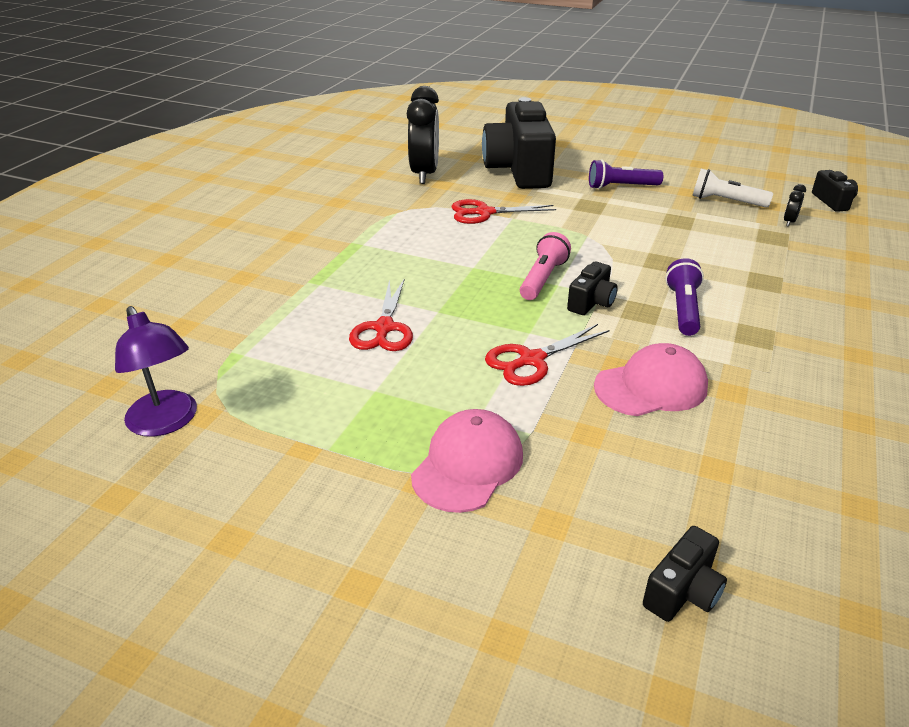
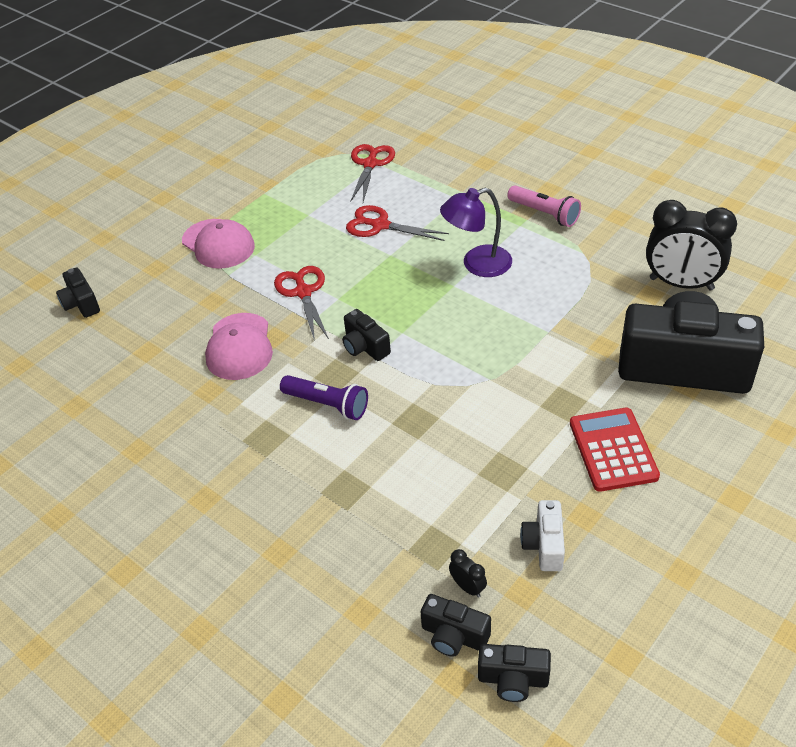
camera: 110 degrees right, 10 degrees up
(167, 422) = (321, 138): purple lamp -> purple lamp (477, 264)
(484, 213) = (567, 313): red scissors -> red scissors (370, 164)
(543, 278) = (417, 326): pink flashlight -> pink flashlight (544, 214)
(621, 187) = (613, 450): purple flashlight -> red calculator
(726, 201) = (544, 545): white flashlight -> white camera
(830, 222) = (454, 636): none -> black camera

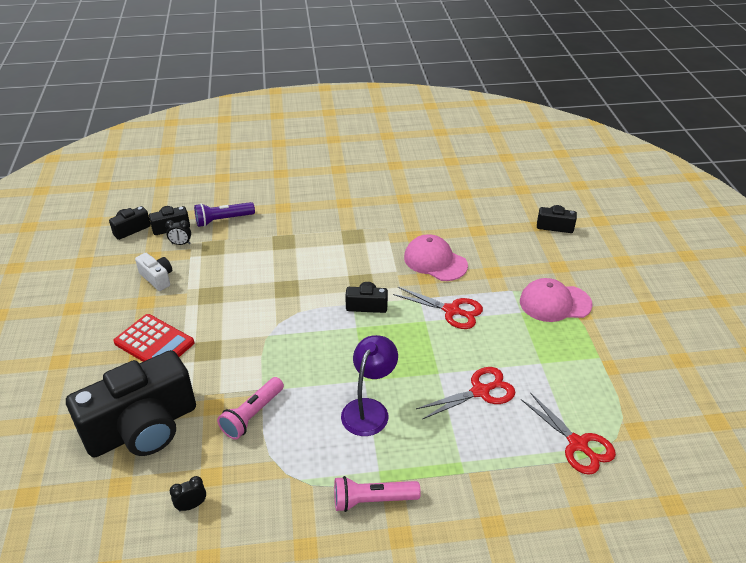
camera: 130 degrees right, 5 degrees down
(327, 404) = (344, 266): purple flashlight -> purple flashlight (223, 220)
(576, 317) = (252, 415): none -> pink flashlight
(681, 284) = (191, 505): black clock -> black clock, size x0.40

